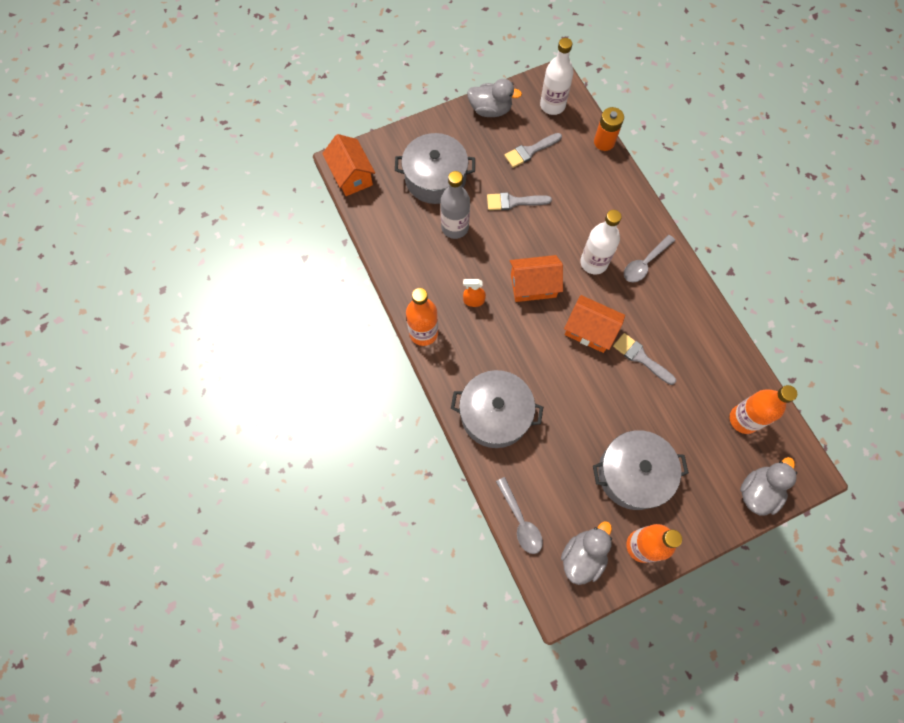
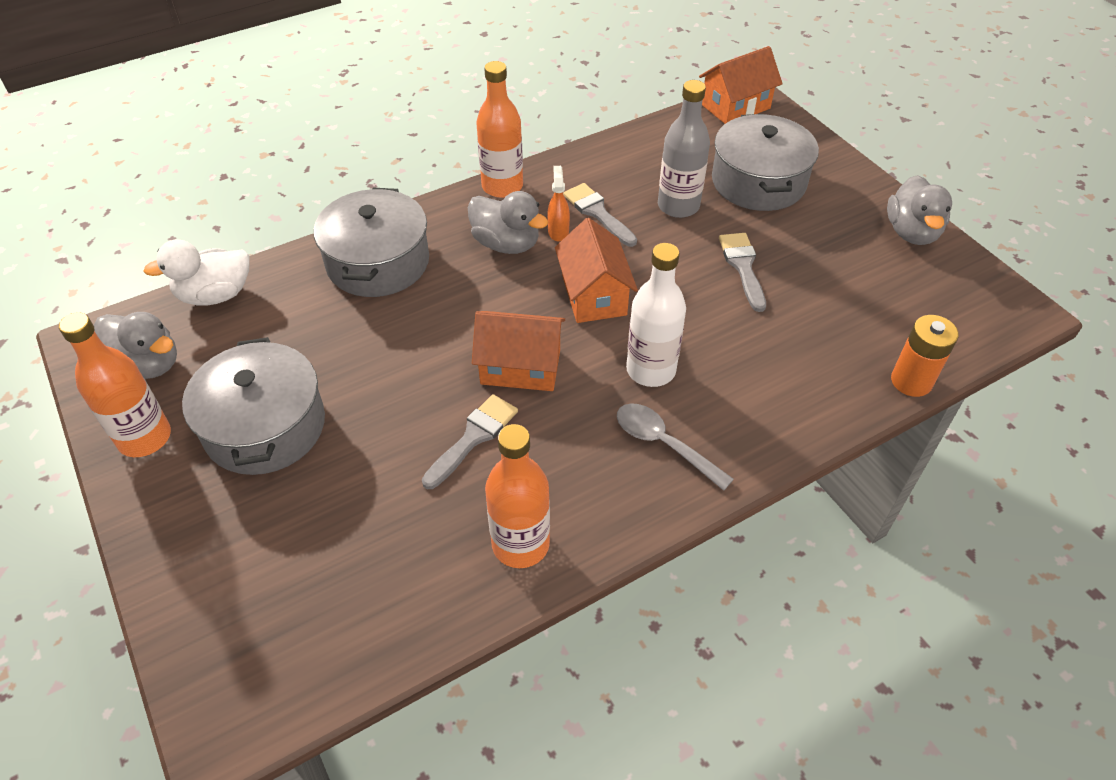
camera: 85 degrees right, 20 degrees down
(520, 521) = (215, 295): grey spoon -> white duck
(530, 151) = (850, 282): grey brush -> grey brush (598, 213)
(552, 105) = (959, 307): white bottle -> none
(590, 330) = (520, 367): orange house -> orange house turned 75 degrees clockwise
(743, 419) = (348, 603): orange bottle -> orange bottle (520, 544)
(758, 491) = (201, 622): grey duck -> grey duck (506, 244)

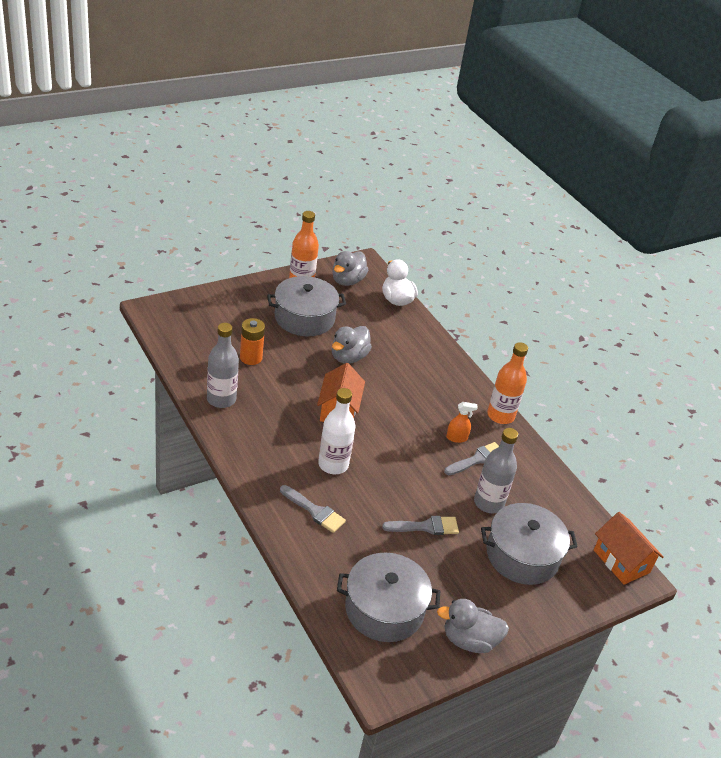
camera: 85 degrees right, 10 degrees down
(378, 262) = (424, 358): grey pot -> grey pot (384, 609)
(473, 438) = (289, 388): grey brush -> grey brush (314, 511)
(506, 244) = (443, 413): grey duck -> grey duck (348, 357)
(520, 544) = (221, 399): orange bottle -> grey bottle
(594, 295) = (397, 447): orange house -> none
(664, 444) = (277, 462): grey spoon -> none
(911, 381) = (315, 593): orange battery -> orange battery (251, 358)

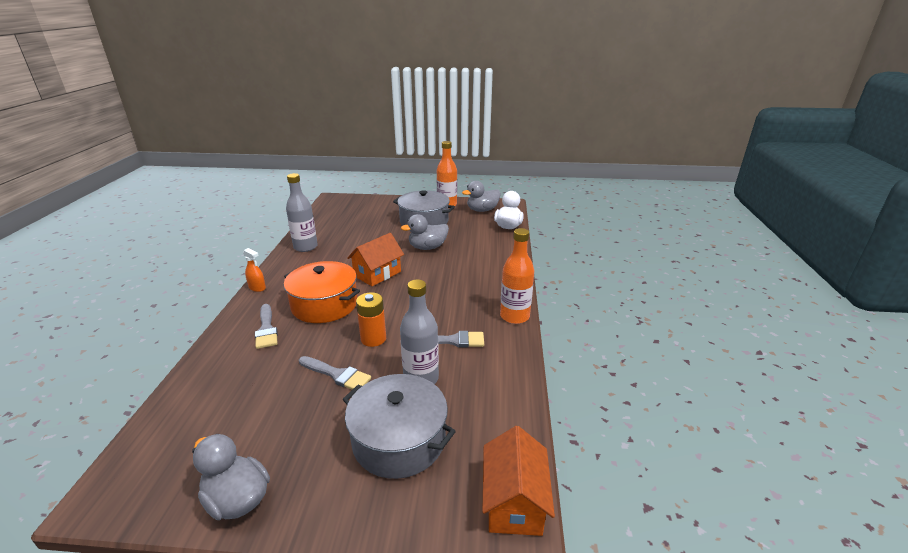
camera: 40 degrees right, 10 degrees down
(251, 358) = (357, 232): orange battery -> orange battery (373, 339)
(333, 465) = (324, 305): white bottle -> orange pot
(384, 609) = (207, 427): grey pot -> none
(457, 438) = (452, 319): orange spray bottle -> orange spray bottle (257, 288)

